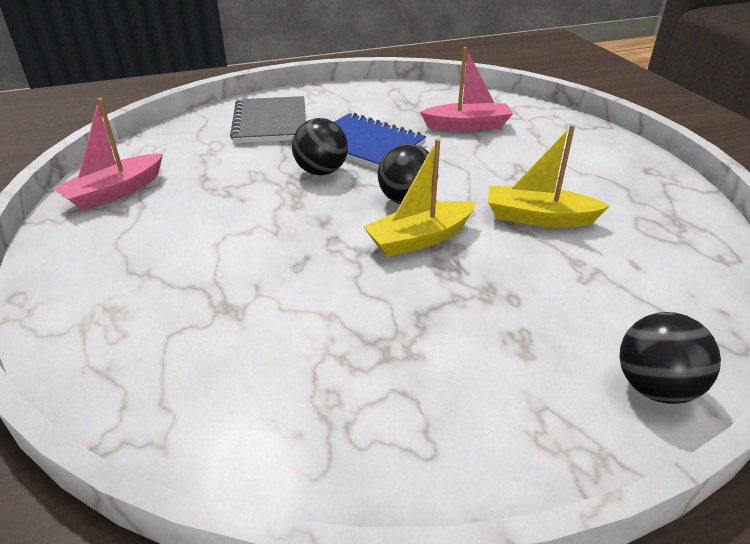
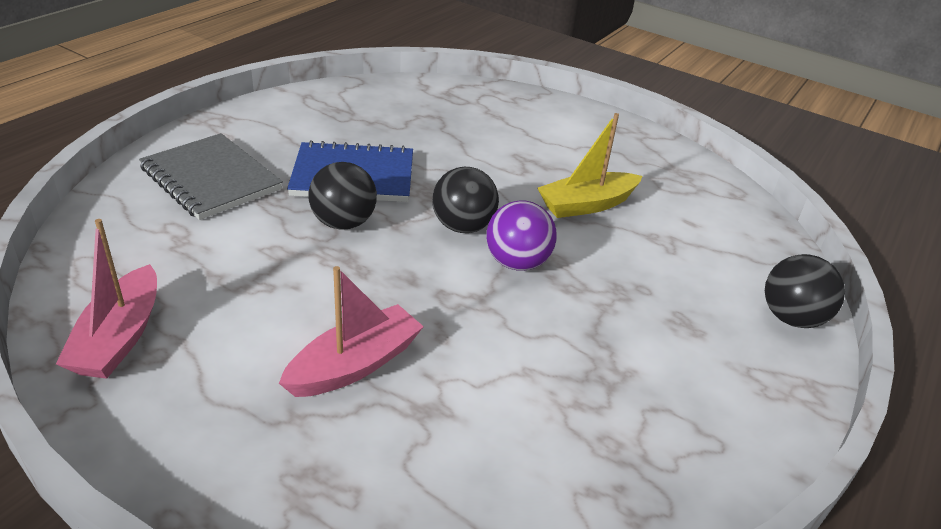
camera: 40 degrees left, 0 degrees up
(420, 239) = (517, 263): yellow boat -> purple ball
(467, 126) = (429, 124): pink boat -> pink boat (354, 365)

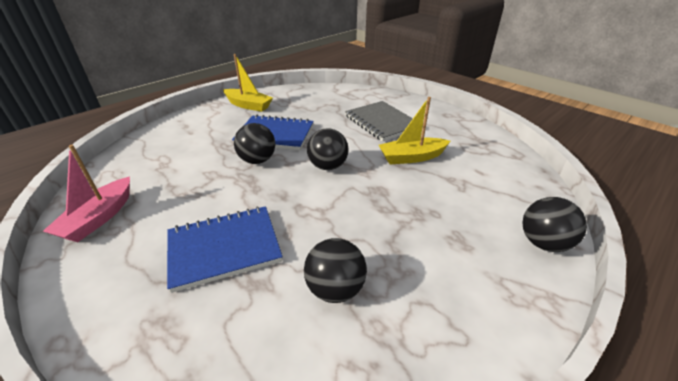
camera: 15 degrees right, 0 degrees up
(210, 179) = (196, 133): grey notebook -> grey notebook (381, 122)
(280, 121) = (248, 105): none -> yellow boat
(354, 365) = (224, 248): pink boat -> blue notebook
(517, 263) = (354, 190): purple ball -> none
(539, 404) = (335, 289): none -> black ball

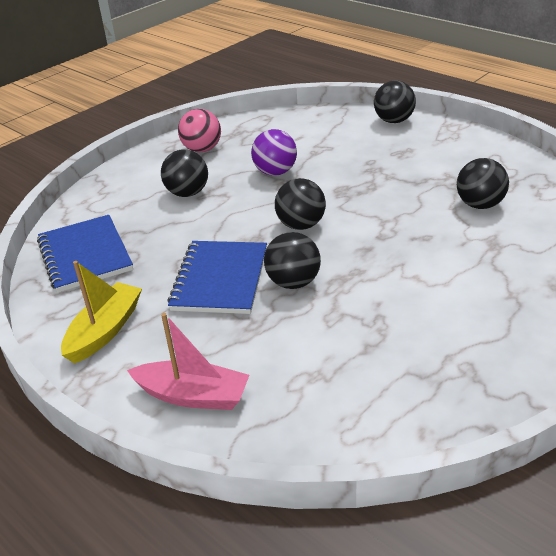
camera: 90 degrees left, 0 degrees up
(99, 218) = (450, 391): pink boat -> pink boat (193, 395)
(224, 248) = (460, 272): blue notebook -> blue notebook (85, 255)
(381, 122) = (187, 193): grey notebook -> black ball
(412, 157) = (275, 172): yellow boat -> purple ball
(447, 126) = (202, 149): none -> pink ball

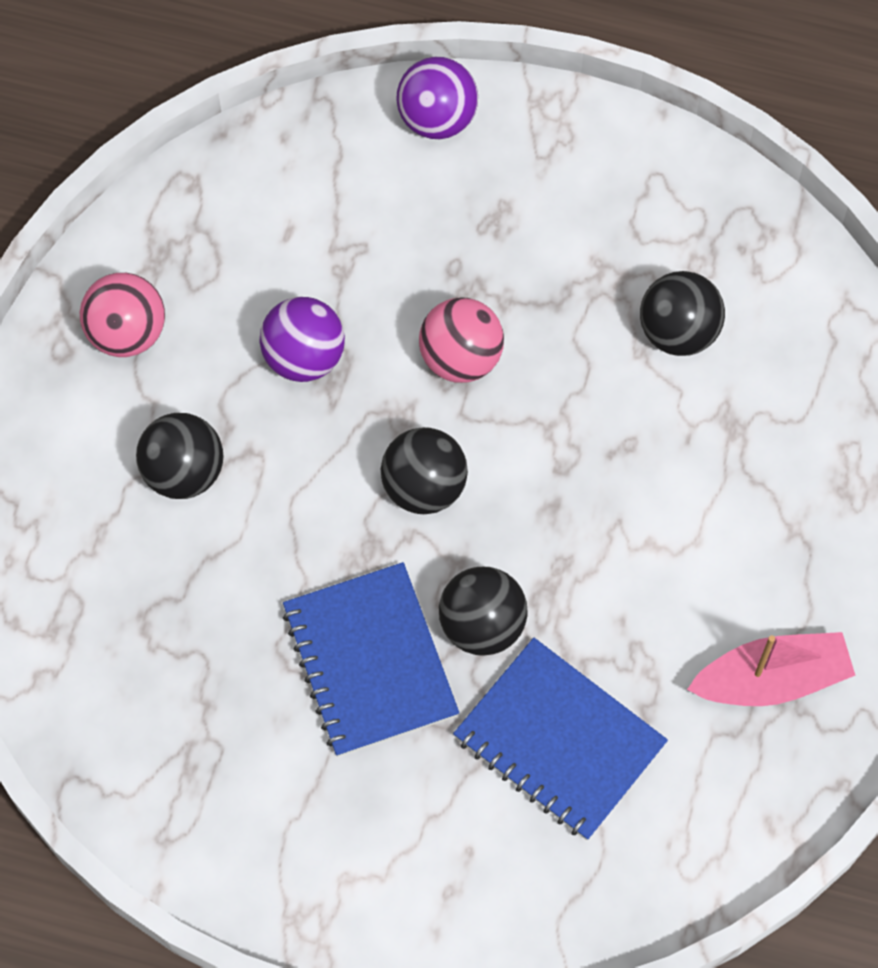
camera: 30 degrees left, 30 degrees up
(85, 255) = (117, 693): blue notebook -> blue notebook (559, 741)
(105, 331) = (267, 832): yellow boat -> none
(193, 395) = (465, 890): pink boat -> pink boat (771, 679)
(353, 188) = (461, 357): none -> pink ball
(394, 121) = (437, 118): black ball -> purple ball

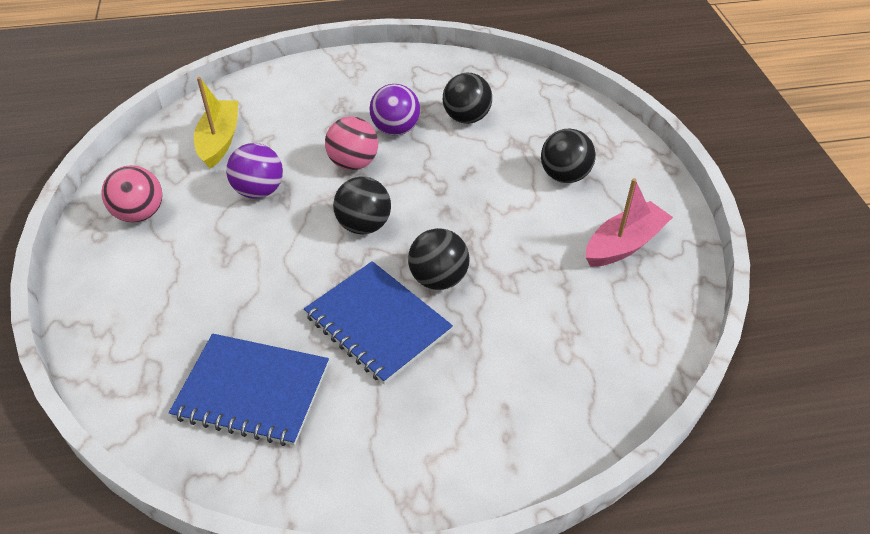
camera: 25 degrees left, 20 degrees down
(184, 472) = (205, 268): black ball -> black ball (564, 176)
(282, 225) = (219, 141): none -> yellow boat
(437, 118) = (287, 78): purple ball -> purple ball (395, 129)
(559, 741) = (523, 321): blue notebook -> blue notebook (252, 391)

